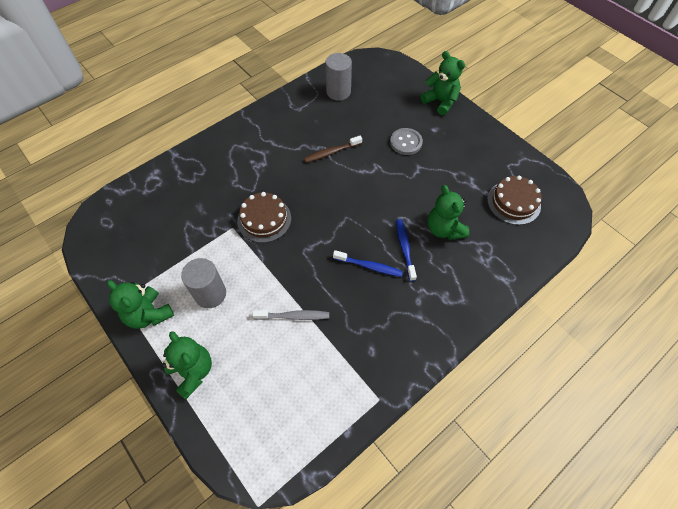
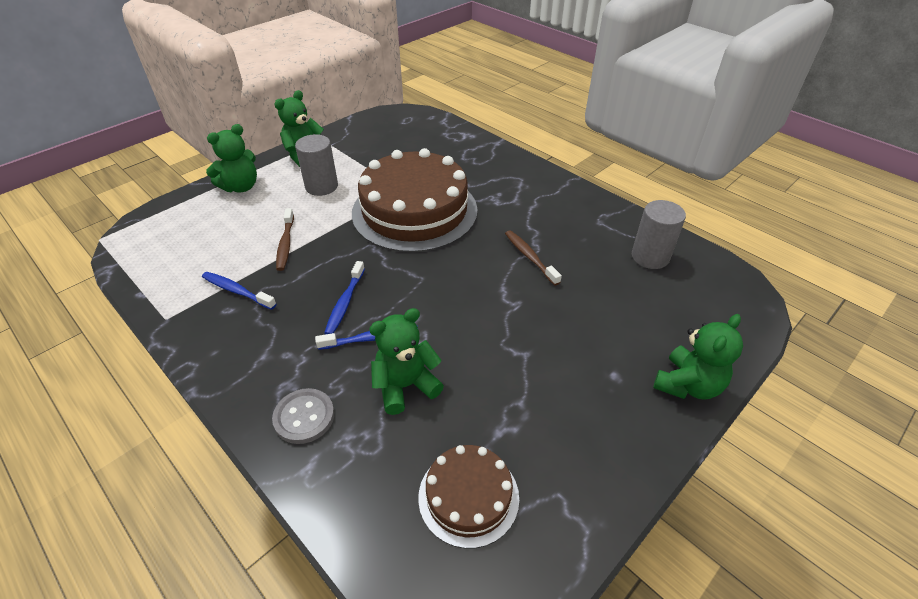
camera: 85 degrees right, 15 degrees down
(264, 219) = (414, 211): brown cake -> brown cake, size x1.97
(294, 316) = (285, 244): grey toothbrush -> brown toothbrush
(350, 347) = (237, 291): none -> blue toothbrush
(406, 142) = (572, 337): grey button -> grey button (304, 417)

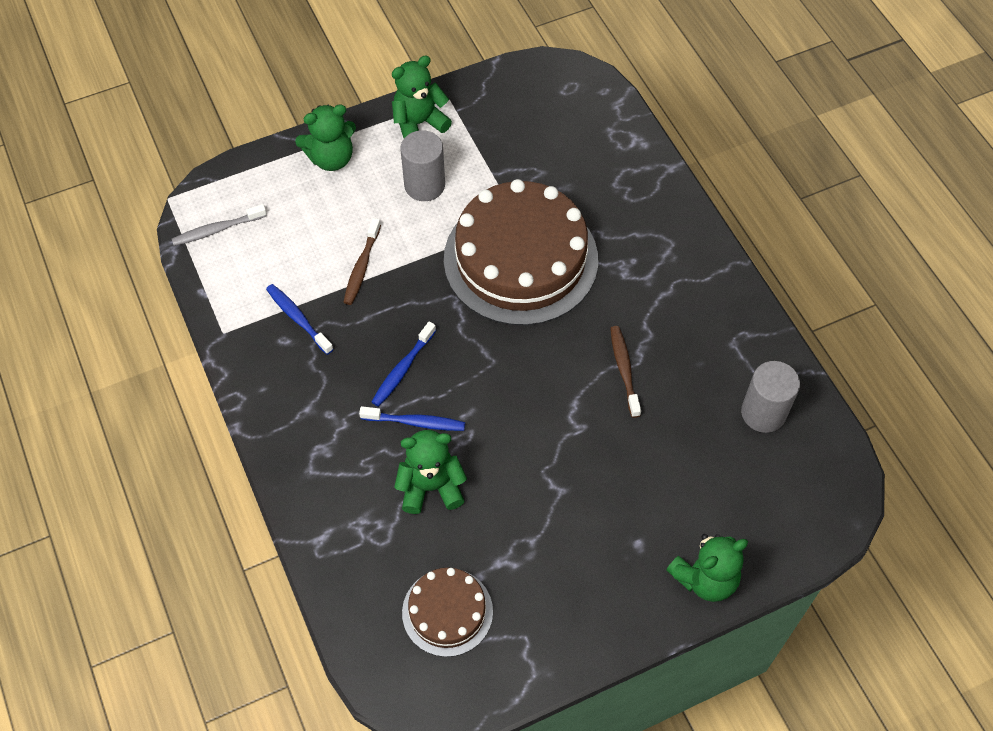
camera: 20 degrees right, 15 degrees up
(148, 249) = (217, 230): none -> grey toothbrush
(304, 417) = (329, 488): grey button -> none

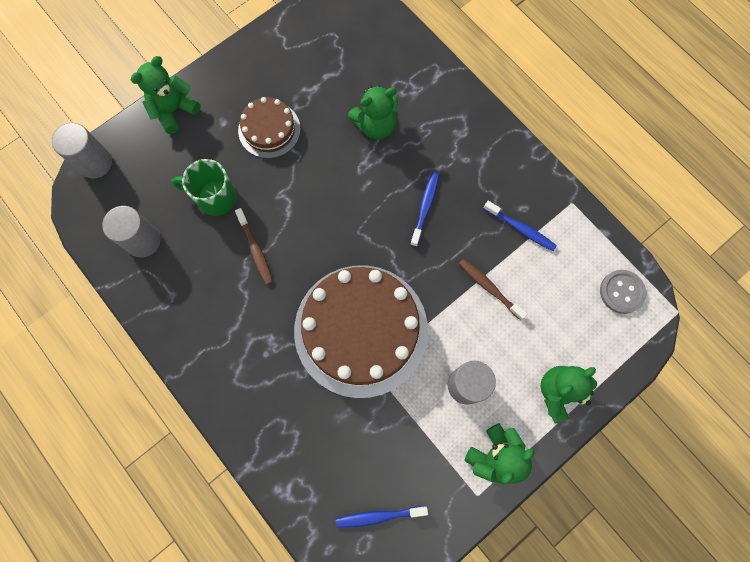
camera: 165 degrees right, 15 degrees up
(217, 230) = (621, 292): grey toothbrush -> grey button
(361, 267) = (489, 288): brown toothbrush -> brown toothbrush turned 45 degrees counterclockwise
(415, 422) = (401, 169): blue toothbrush -> blue toothbrush (378, 516)
(447, 612) = (339, 50): brown cake -> brown cake (269, 129)
(664, 444) = (215, 197): none -> green mug
(822, 529) = (95, 163): none -> grey cylinder

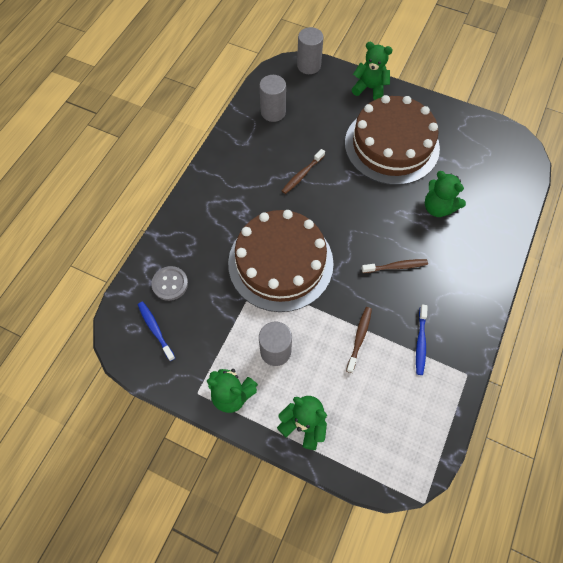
camera: 65 degrees right, 10 degrees down
(215, 197) = (324, 136): green mug -> none
(269, 129) = (391, 145): brown cake -> brown cake, size x1.97
(425, 207) = (396, 266): blue toothbrush -> brown toothbrush
(621, 292) = (414, 445): grey button -> grey button (170, 284)

